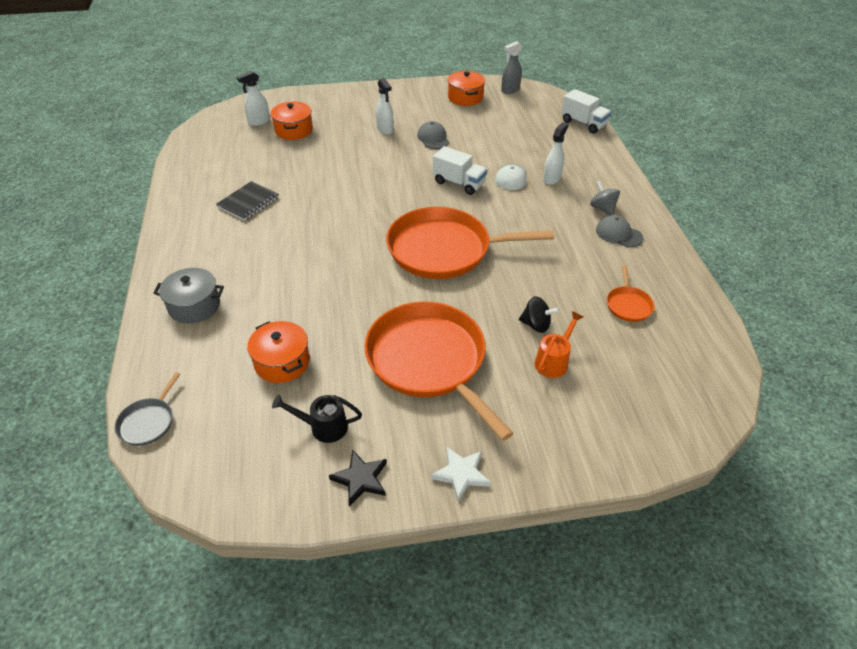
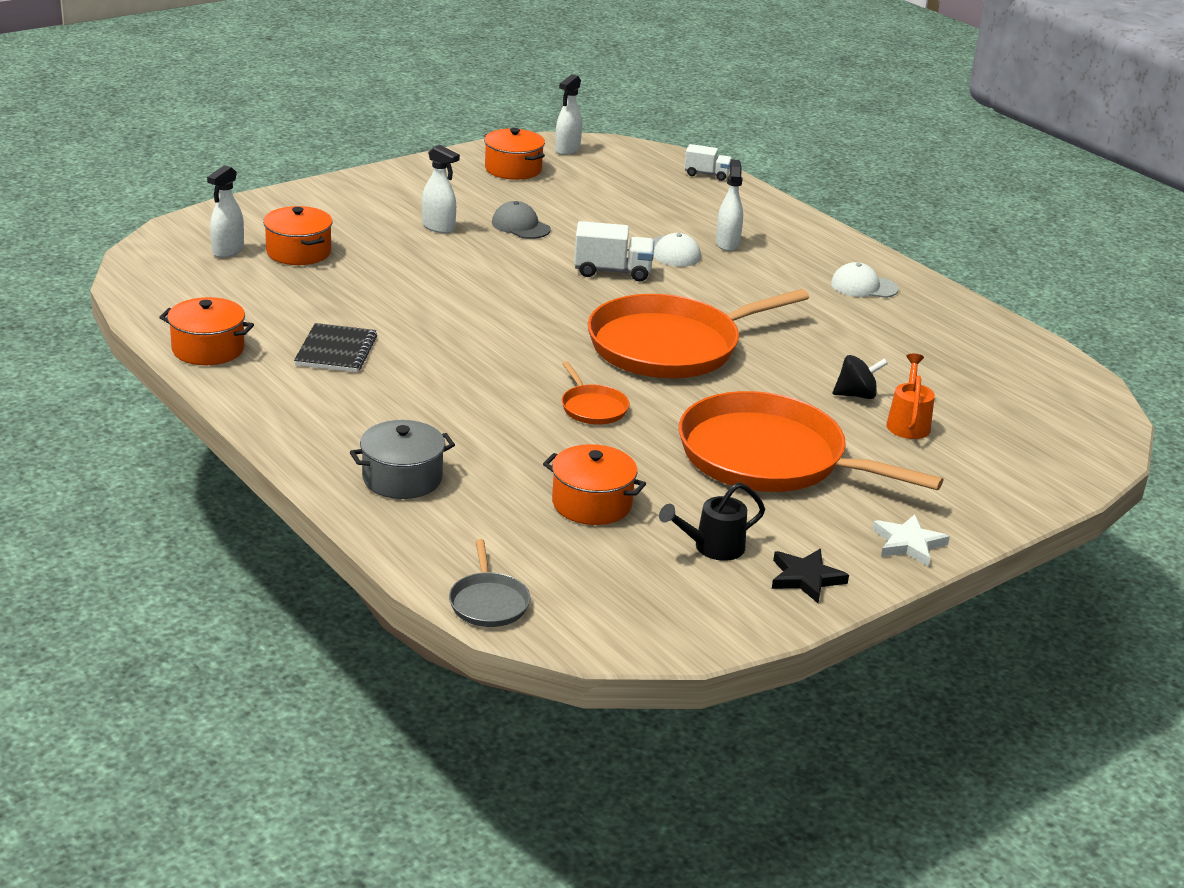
camera: 30 degrees left, 15 degrees down
(185, 184) = (208, 349): none -> orange pot
(510, 90) = (567, 150): grey spray bottle -> white spray bottle
(583, 123) = (707, 174): white truck -> white truck, size x0.65
(602, 208) = (820, 264): grey spinning top -> none
(618, 234) = (863, 286): grey cap -> white cap
(628, 305) = (938, 353): orange pan -> orange pan (593, 407)

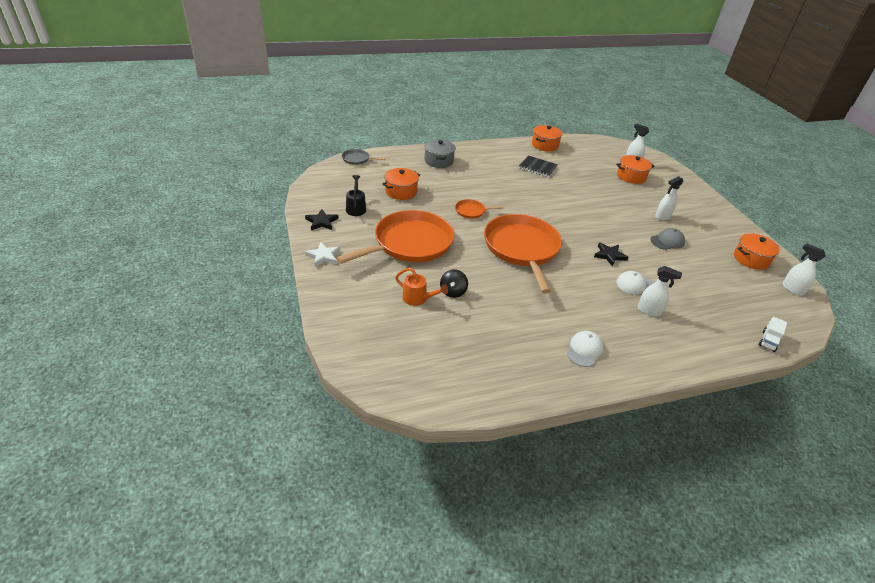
camera: 110 degrees right, 10 degrees up
(612, 271) = (609, 255): white truck -> black star

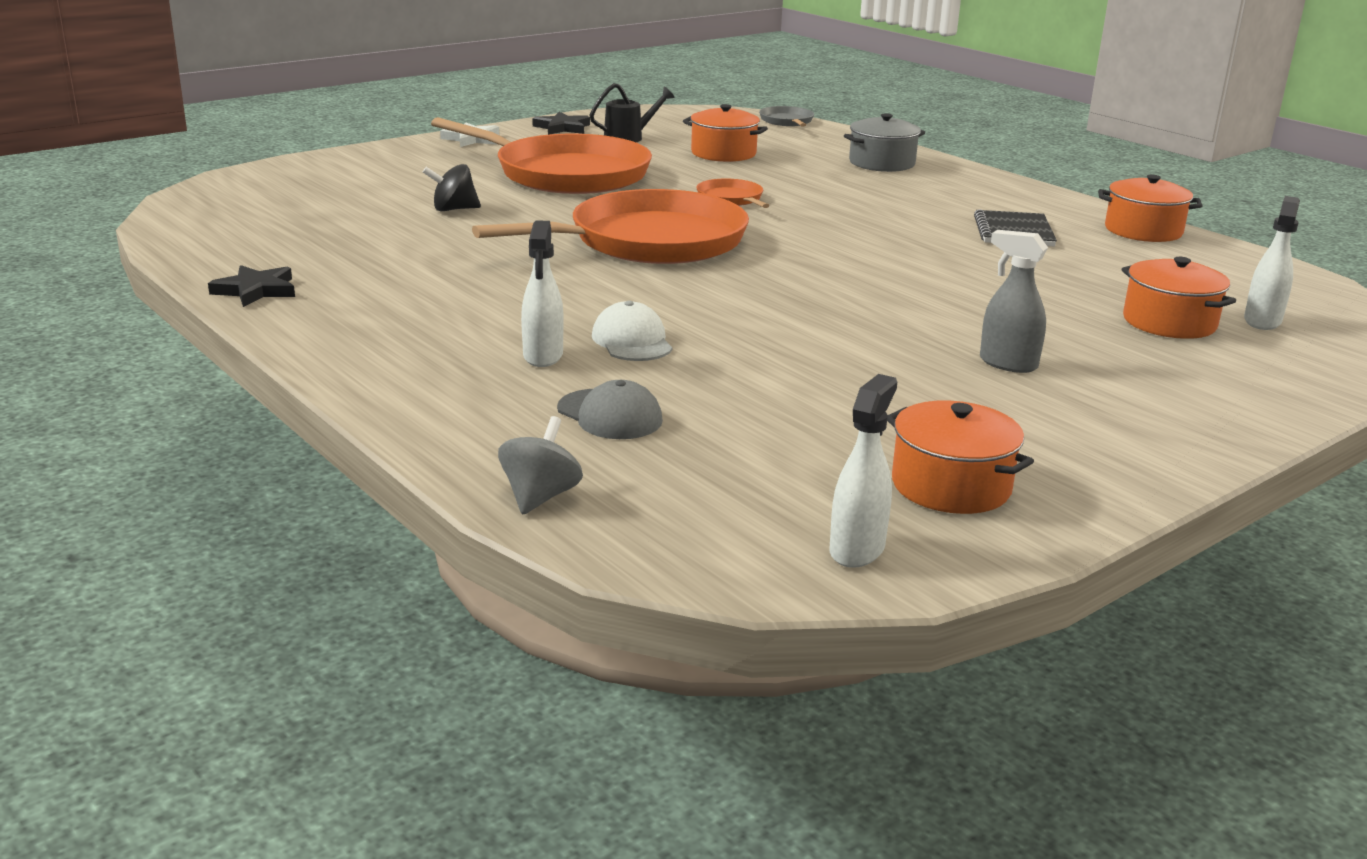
camera: 70 degrees right, 15 degrees down
(418, 299) = (414, 193): orange watering can -> none
(584, 350) = (359, 305): white cap -> none
(609, 255) = (724, 312): black star -> black star (256, 290)
(662, 216) = (1007, 364): white spray bottle -> grey spray bottle
(667, 241) = (882, 371): grey cap -> grey cap (609, 415)
(768, 341) = (540, 497): white truck -> grey spinning top

